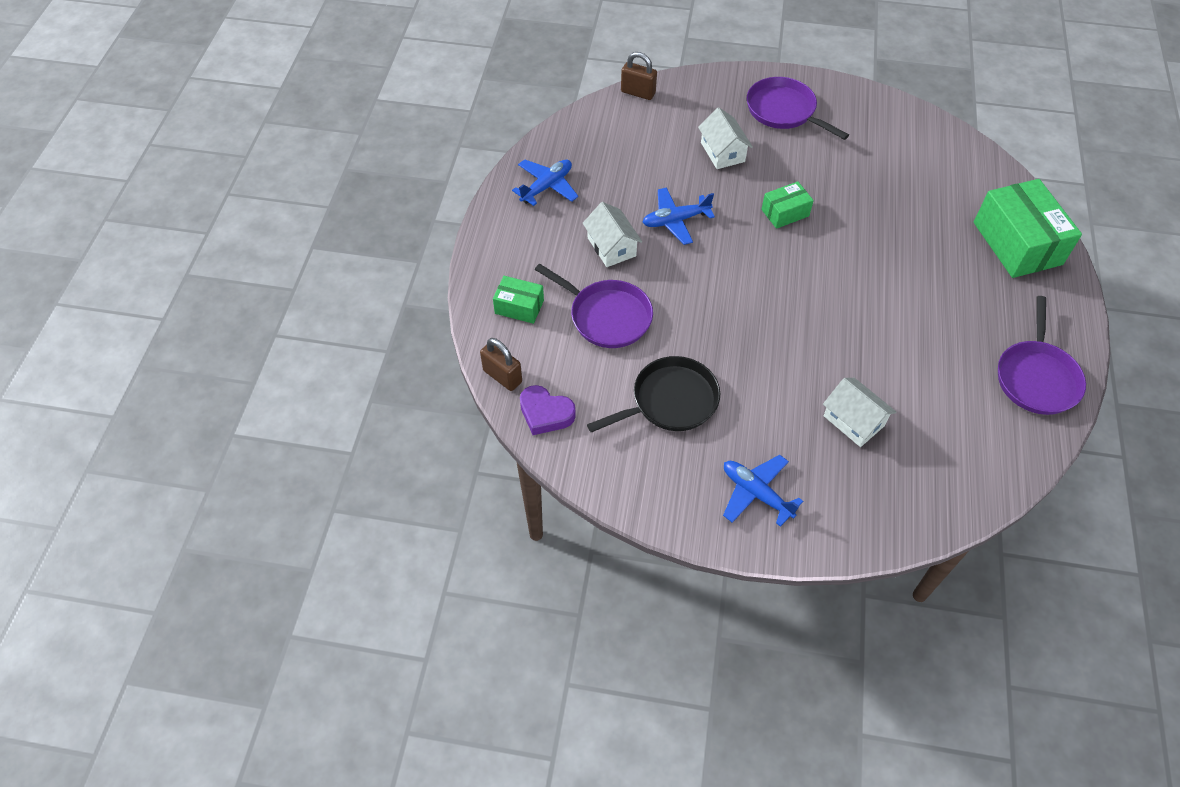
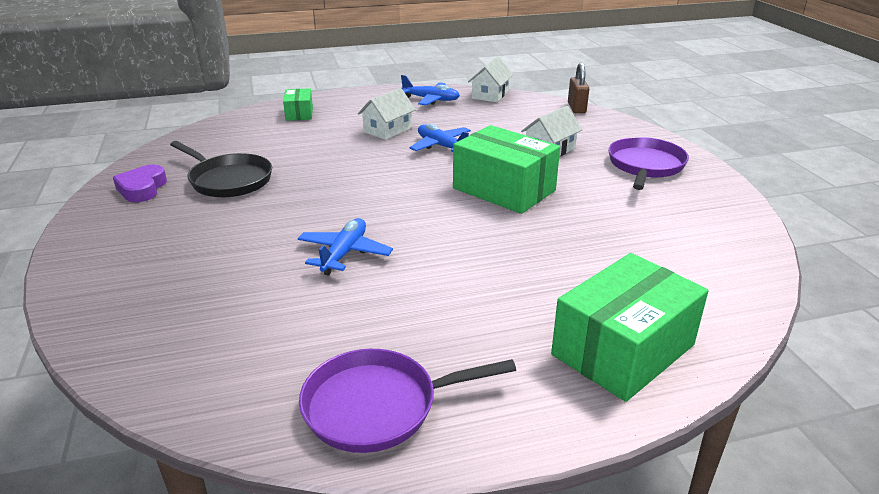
camera: 65 degrees right, 25 degrees down
(502, 376) = (228, 121): brown padlock -> none
(545, 413) = (197, 140): purple heart -> purple heart (142, 188)
(607, 316) = (310, 141): purple pan -> none
(756, 493) = (129, 235): blue plane -> blue plane (344, 253)
(785, 213) = (504, 189): green box -> green box, size x1.94
(853, 421) = (239, 272): white house -> white house (490, 95)

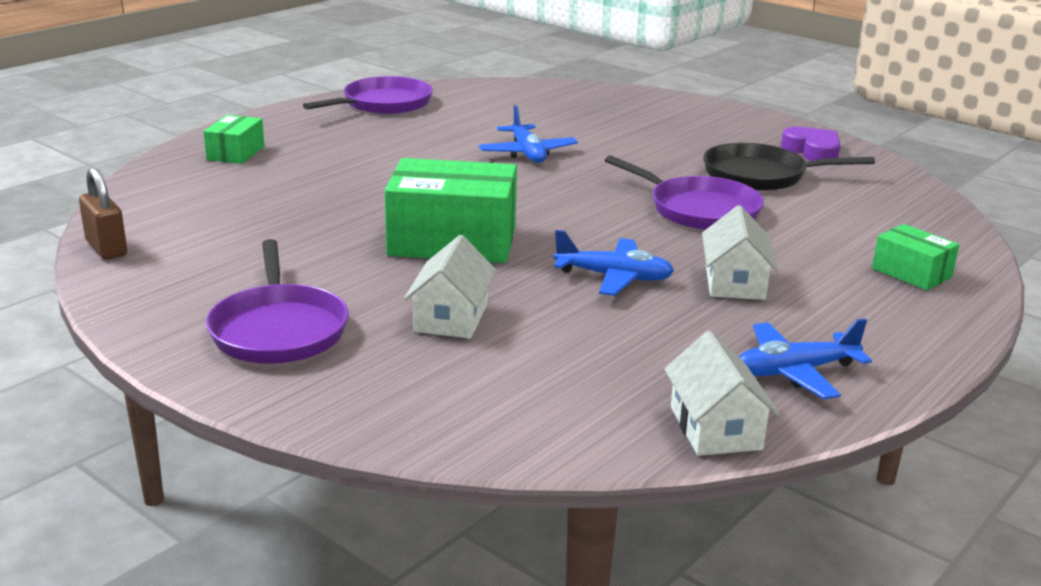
camera: 145 degrees right, 5 degrees down
(322, 168) = (699, 210): none -> purple pan
(576, 108) = (495, 445): brown padlock -> brown padlock (106, 248)
(623, 350) = (236, 153): green box -> green box, size x0.52

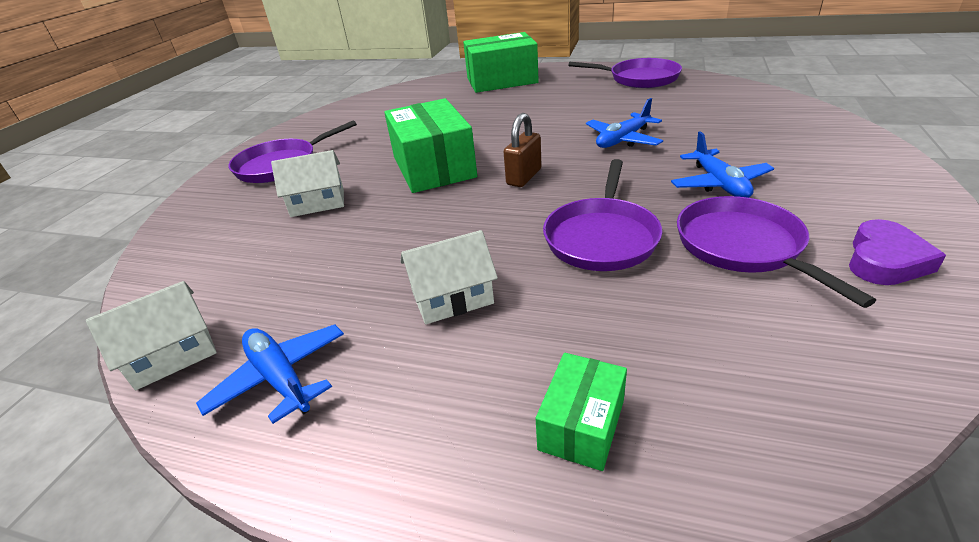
camera: 70 degrees right, 10 degrees up
(106, 248) = (354, 103): brown padlock -> brown padlock (524, 177)
(236, 153) = (502, 81): green box -> green box, size x1.94
(614, 277) = (419, 238): blue plane -> blue plane (719, 184)
(760, 175) = (743, 246): black pan -> purple pan

